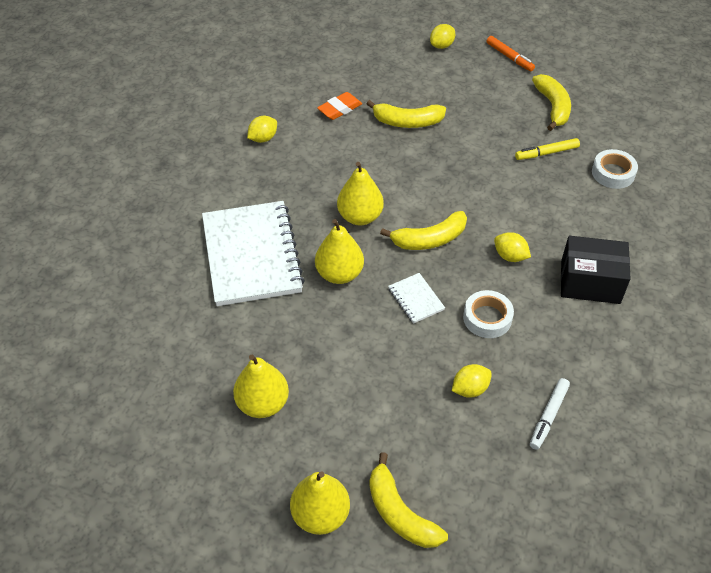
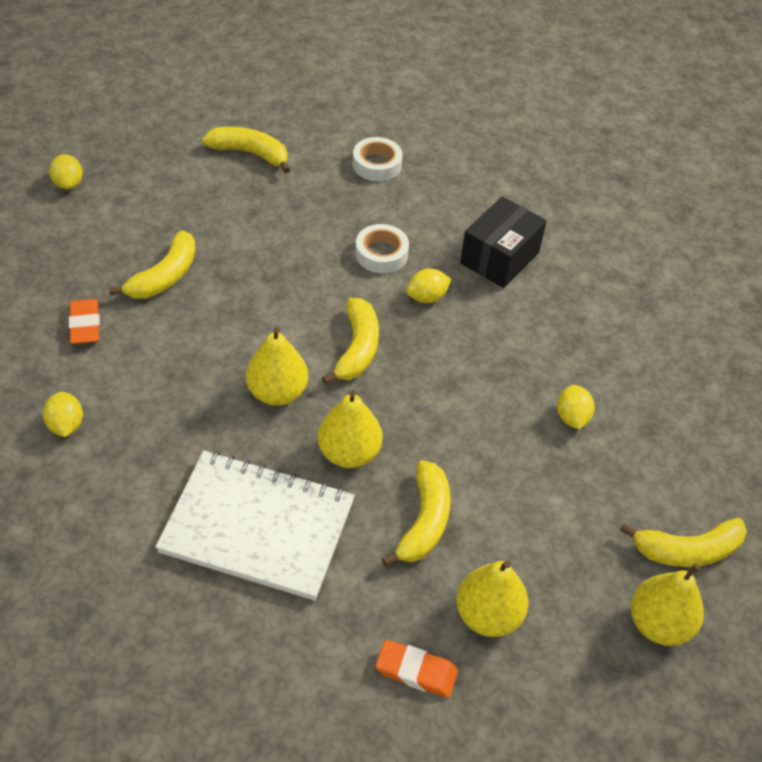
camera: 65 degrees left, 0 degrees up
(197, 381) = (416, 671): none -> orange eraser
(313, 337) = (424, 521): none -> yellow banana
(416, 299) = (431, 402): white notebook -> none
(487, 318) = (493, 357): white tape -> white tape (381, 254)
(509, 57) = (144, 142): orange marker -> none
(546, 153) = (310, 194): yellow marker -> none
(548, 416) = (635, 374): white marker -> none

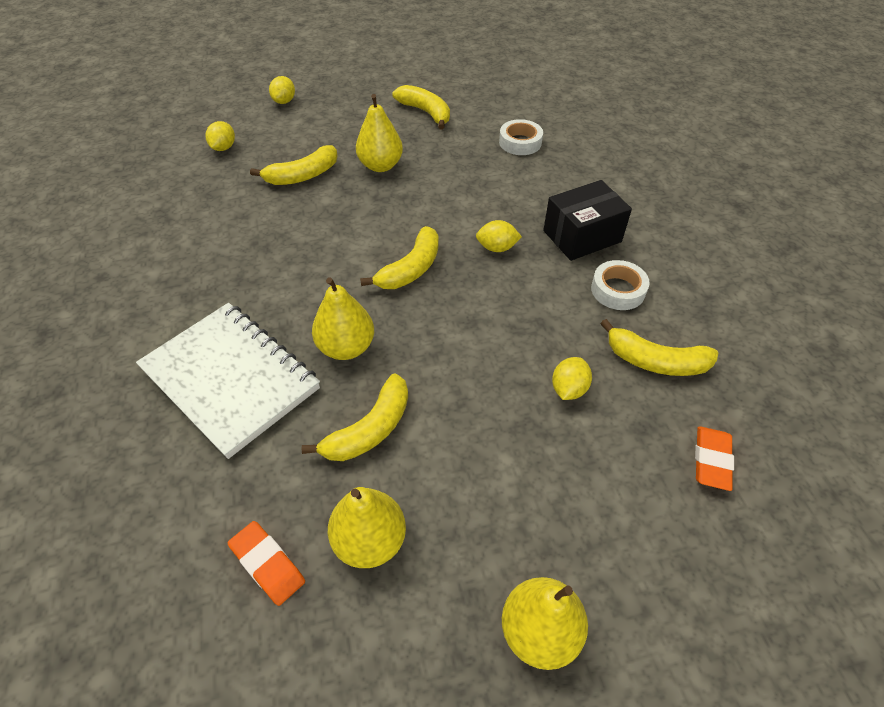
camera: 30 degrees right, 0 degrees up
(66, 425) = (156, 253): yellow lemon -> yellow lemon (223, 148)
(85, 325) = (223, 191): orange eraser -> orange eraser (711, 460)
(277, 392) = (323, 281): yellow pear -> yellow pear (380, 166)
(381, 254) = (480, 205): white tape -> white tape (618, 290)
(687, 550) = (617, 566): yellow banana -> yellow banana (655, 361)

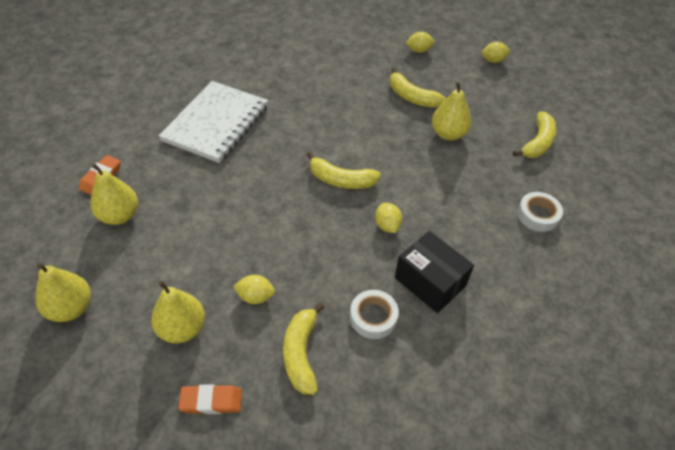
camera: 70 degrees right, 0 degrees up
(346, 347) = (256, 166): yellow pear -> yellow pear (182, 328)
(370, 429) = (195, 195): yellow banana -> none

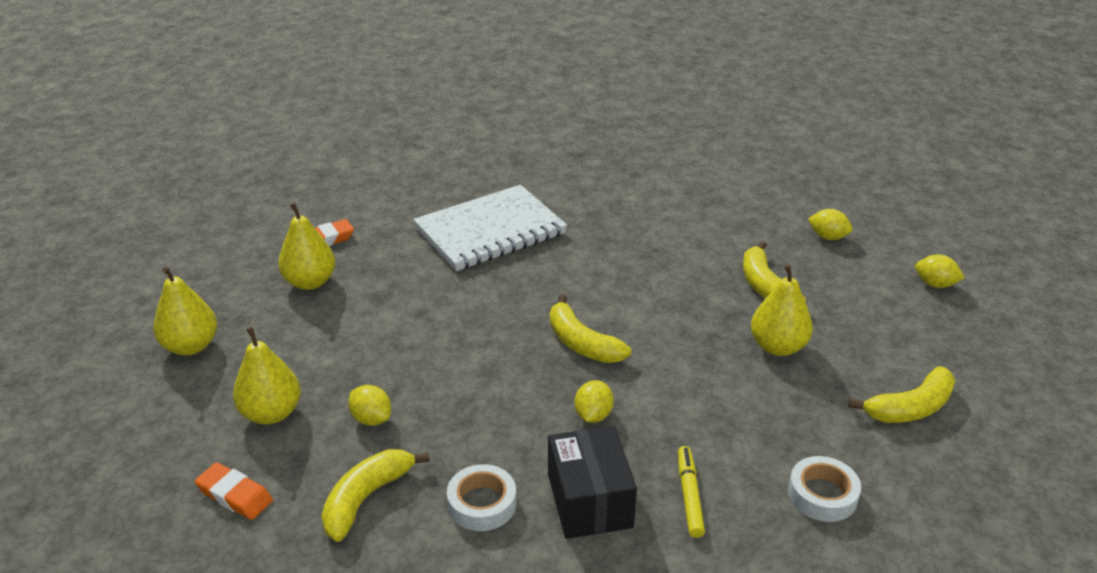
camera: 35 degrees right, 15 degrees down
(477, 250) = (689, 496): none -> yellow marker

